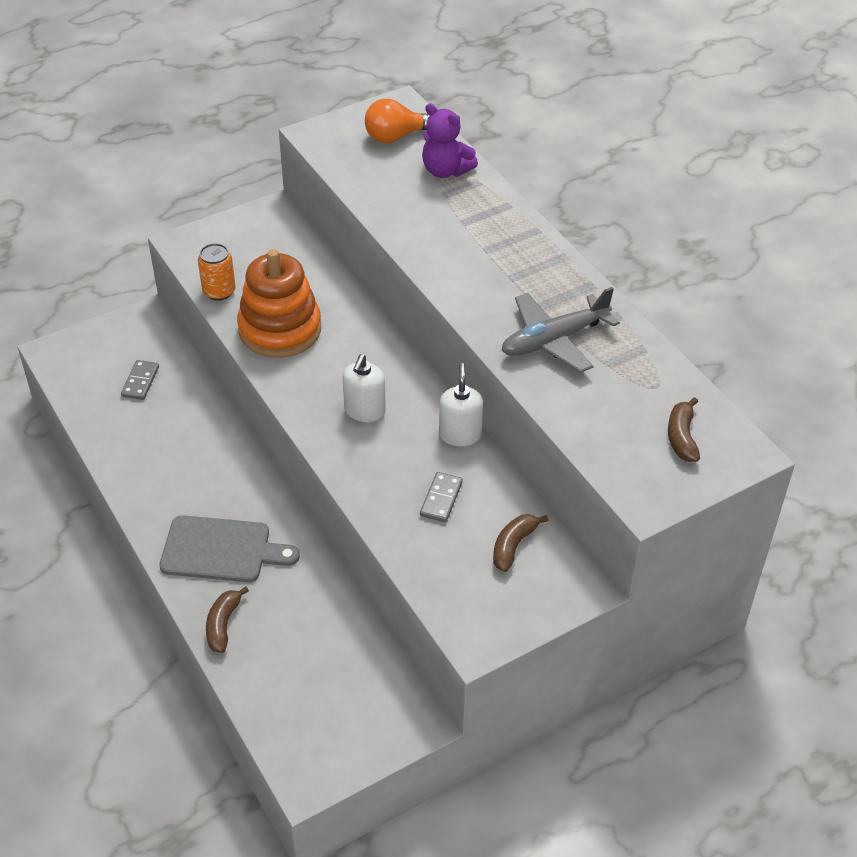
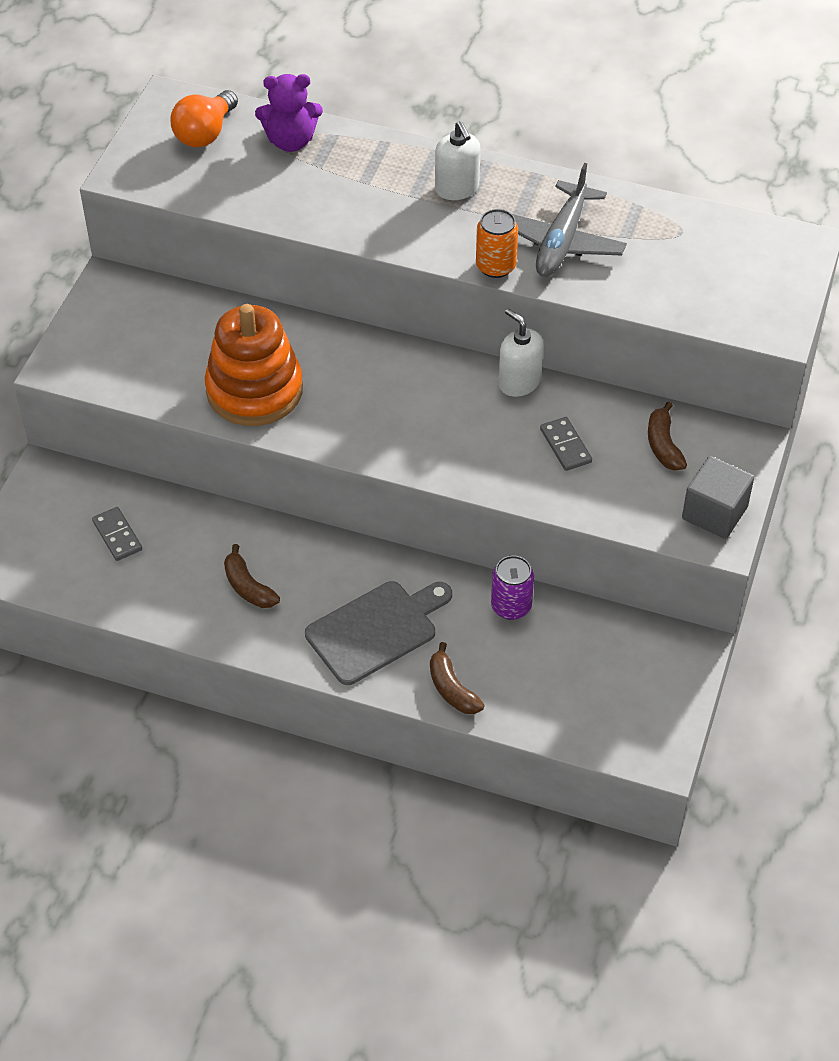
camera: 40 degrees left, 5 degrees up
(219, 291) = (153, 391): orange can -> orange can (495, 266)
(326, 598) = (511, 606): none -> purple can
(364, 411) = (417, 414): white soap dispenser -> white soap dispenser (457, 189)
(494, 620) = (714, 513): none -> grey cube
(682, 437) = (746, 261): brown banana -> brown banana (248, 587)

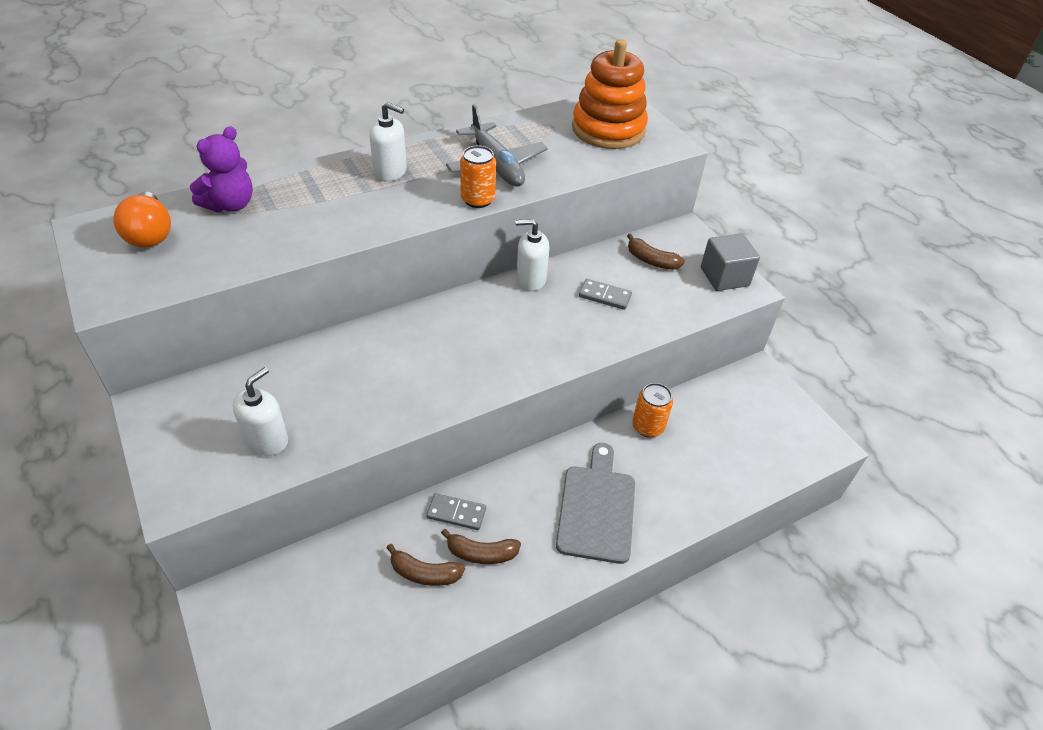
camera: 50 degrees left, 5 degrees down
(117, 535) = (339, 601): grey domino -> grey domino (456, 513)
(154, 368) = (267, 440): none -> white soap dispenser
(254, 390) = (367, 401): orange stacking toy -> orange stacking toy (608, 129)
(452, 689) = (685, 505): brown banana -> brown banana (424, 573)
(511, 606) = (648, 426): purple can -> orange can

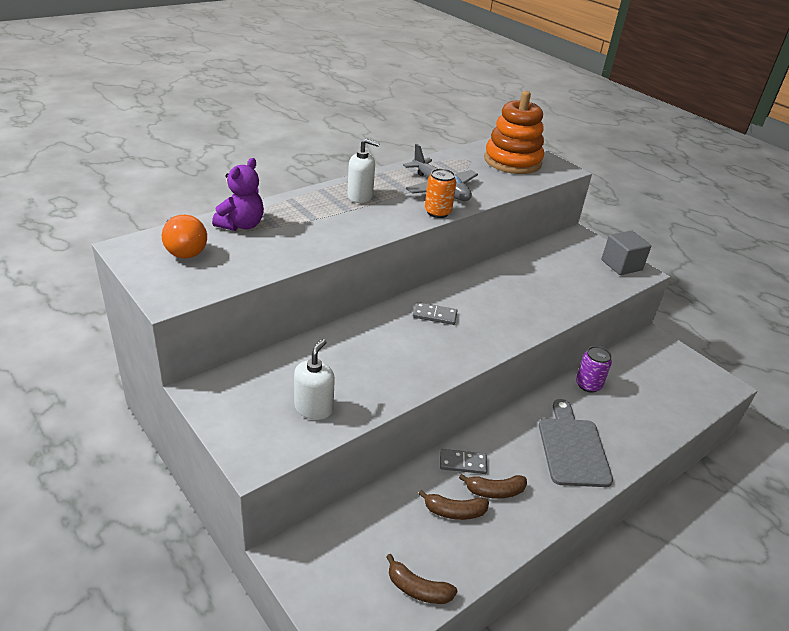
camera: 10 degrees left, 10 degrees down
(530, 279) = (477, 276): white soap dispenser -> none
(605, 296) = (538, 284): grey domino -> grey domino (434, 315)
(648, 426) = (588, 385): orange can -> purple can
(651, 260) = (562, 257): brown banana -> brown banana (418, 589)

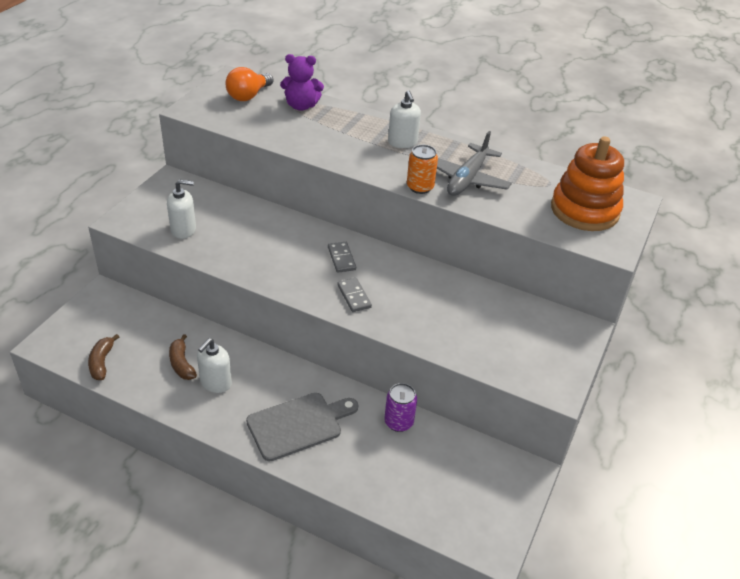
camera: 65 degrees right, 5 degrees up
(463, 463) = (236, 356): grey domino -> grey domino (354, 296)
(494, 491) = (215, 383): brown banana -> white soap dispenser
(621, 265) = (555, 371): grey cube -> none

